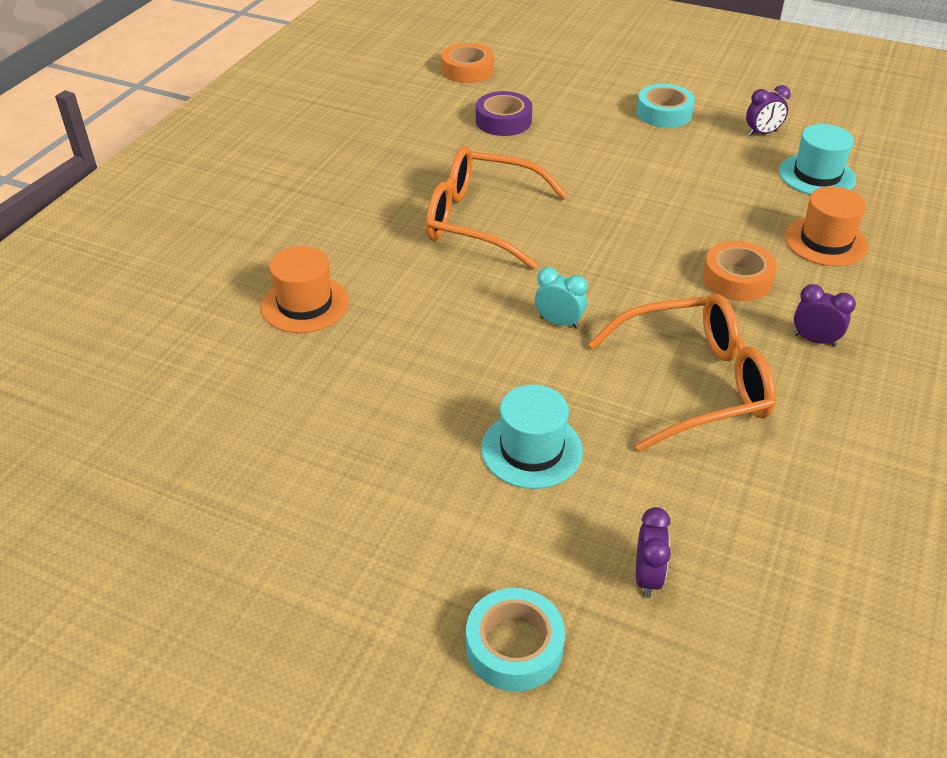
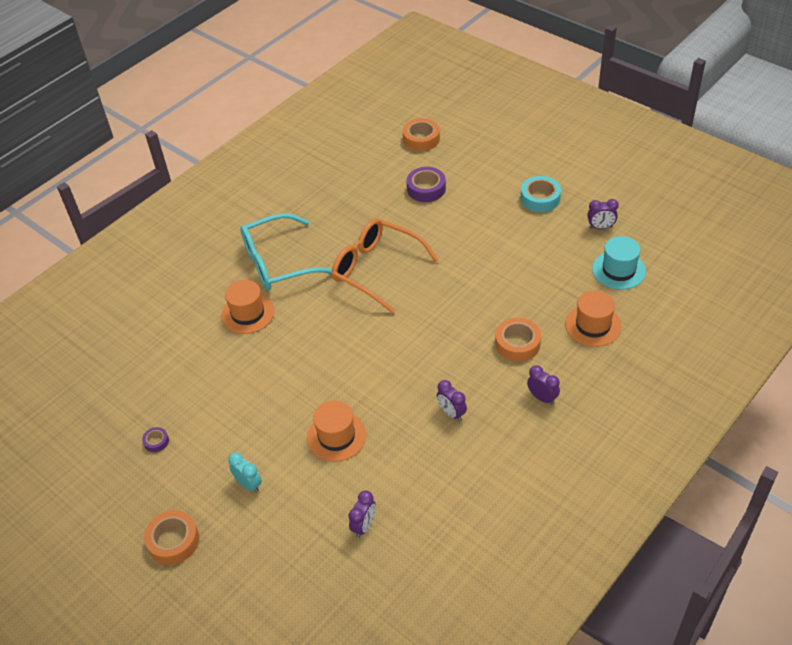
camera: 20 degrees right, 5 degrees up
(216, 518) = (156, 441): none -> purple tape
(312, 681) = (173, 541): none -> orange tape
(325, 233) = (277, 263): none -> turquoise glasses
(514, 646) = (278, 547): turquoise tape -> none
(531, 449) = (336, 436): turquoise hat -> orange hat
(559, 322) = (390, 354): turquoise clock -> turquoise clock (248, 484)
(695, 383) = (451, 413): orange glasses -> purple clock

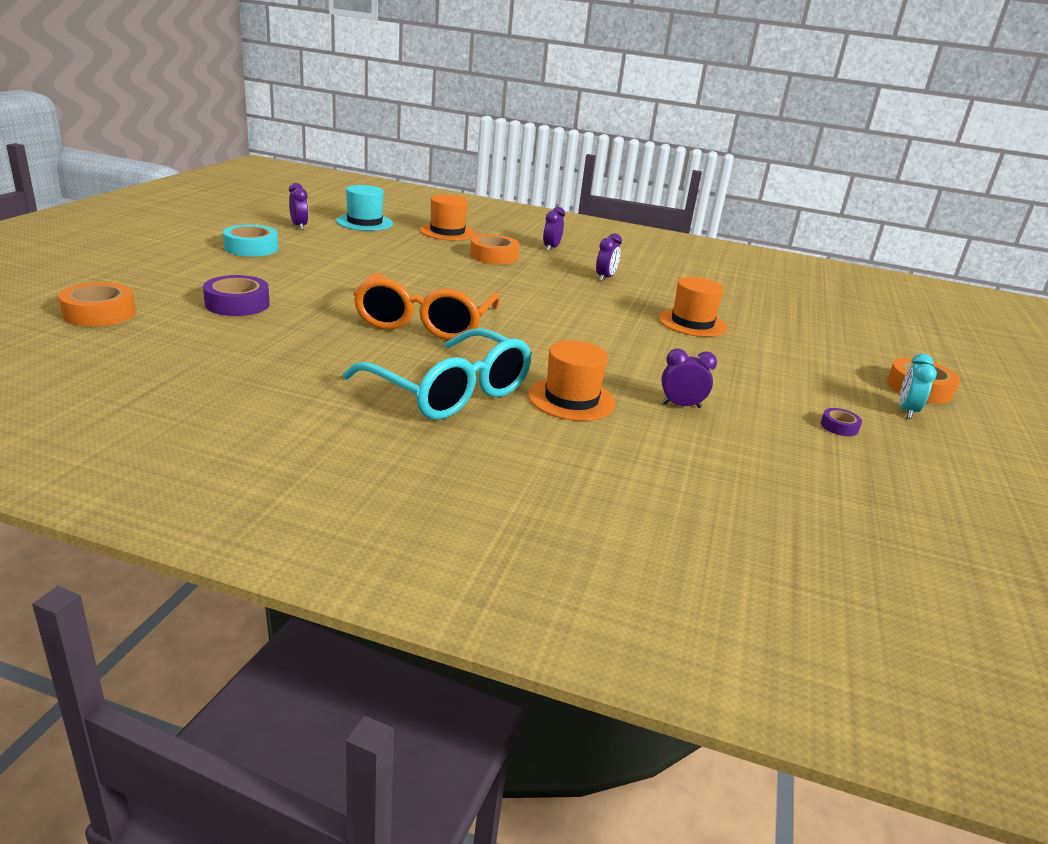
camera: 120 degrees left, 20 degrees down
(248, 484) = (803, 359): turquoise clock -> turquoise clock (906, 411)
(364, 526) = (764, 304): purple clock -> purple clock (681, 406)

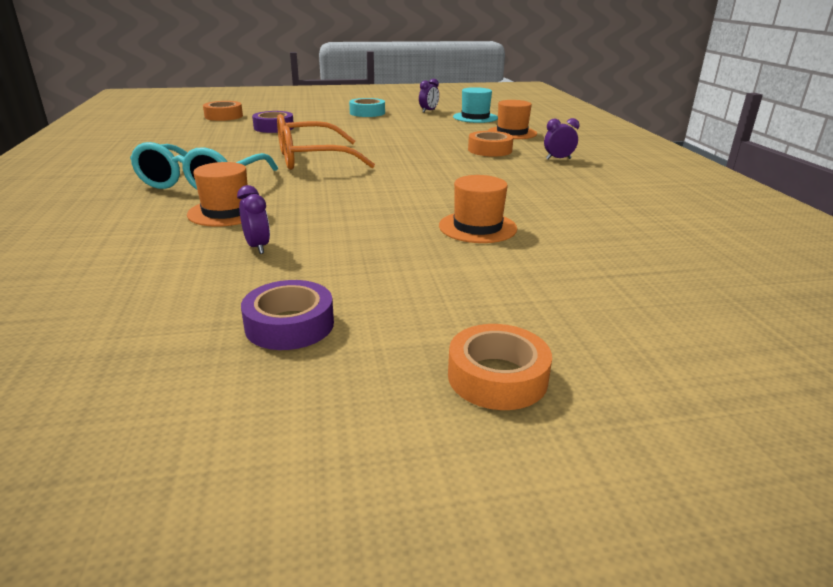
camera: 65 degrees right, 0 degrees up
(605, 278) = (526, 183): purple clock -> none
(839, 427) = (289, 325): purple tape -> purple tape, size x1.91
(906, 411) = (394, 369): turquoise clock -> none

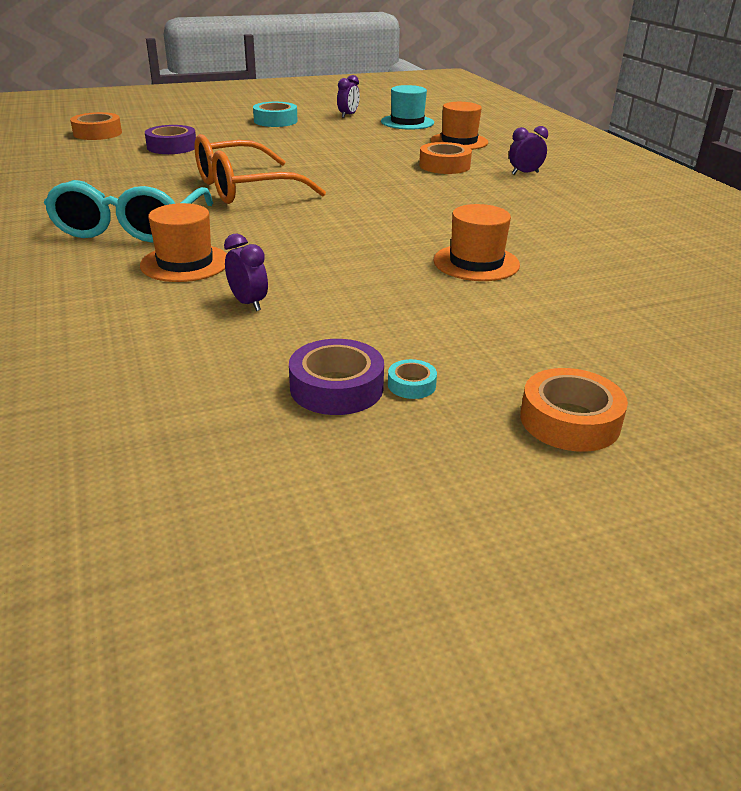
camera: 10 degrees left, 5 degrees up
(360, 328) = (411, 385): none -> turquoise tape

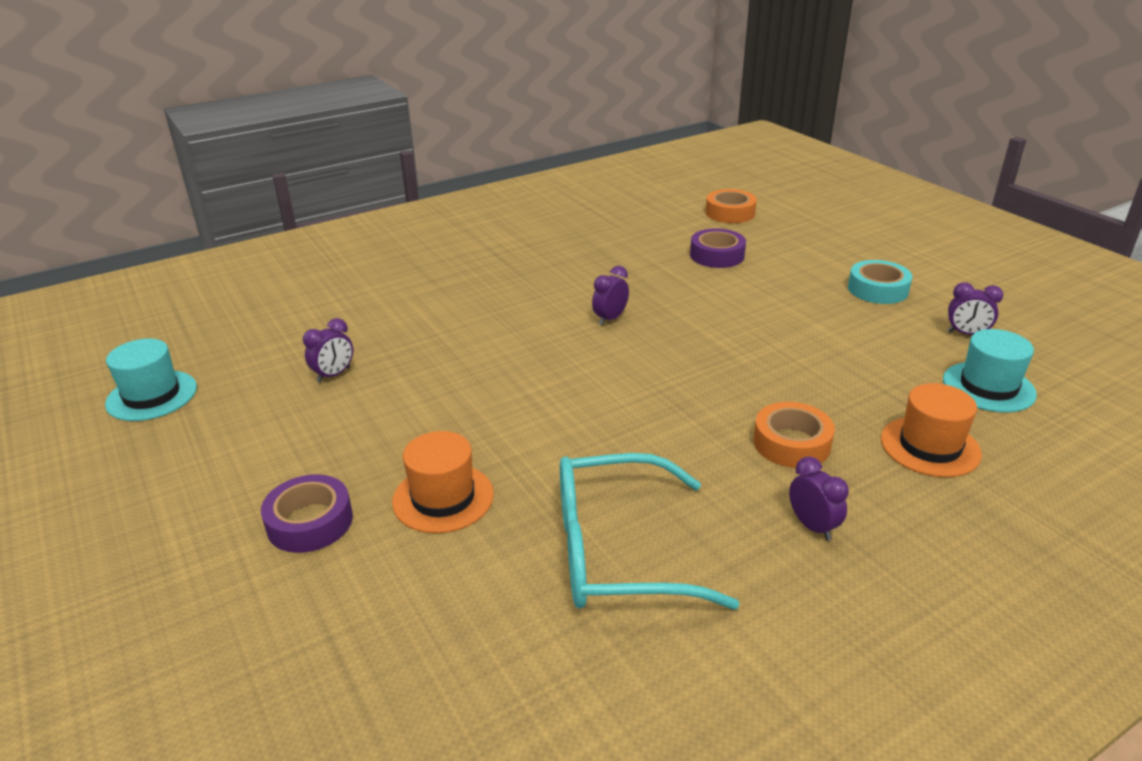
camera: 80 degrees right, 0 degrees up
(130, 227) = (483, 289): turquoise glasses -> turquoise glasses (616, 551)
(185, 263) = (411, 330): orange hat -> none
(209, 423) = (152, 395): none -> turquoise hat
(243, 188) = (610, 319): orange glasses -> purple clock
(336, 387) = (186, 441): purple tape -> purple tape (310, 522)
(411, 385) = (182, 479): turquoise tape -> none
(570, 420) = (100, 578): orange tape -> none

